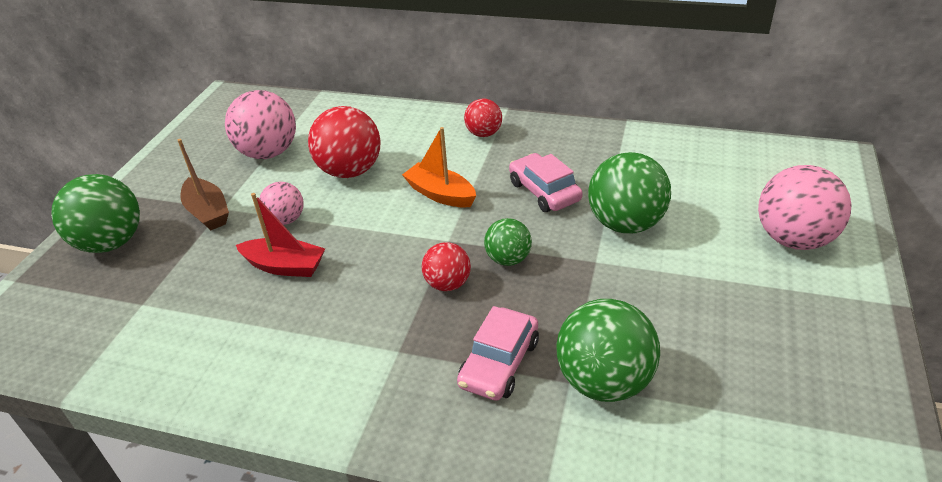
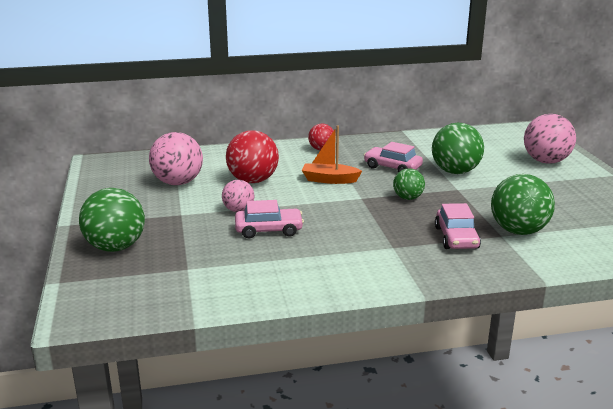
camera: 30 degrees left, 15 degrees down
(208, 212) = (173, 218): brown boat -> none
(285, 266) = (269, 230): red boat -> pink car
(448, 284) = (385, 215): red ball -> none

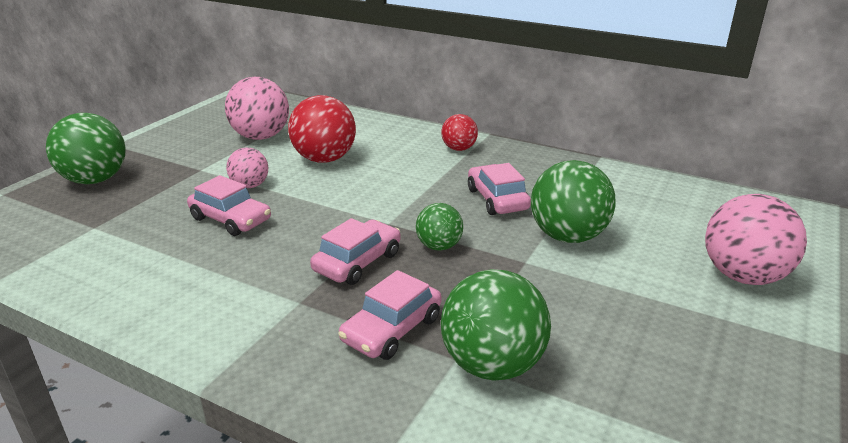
camera: 40 degrees right, 5 degrees up
(329, 180) = (398, 187): orange boat -> none
(384, 220) = (358, 262): none -> pink car

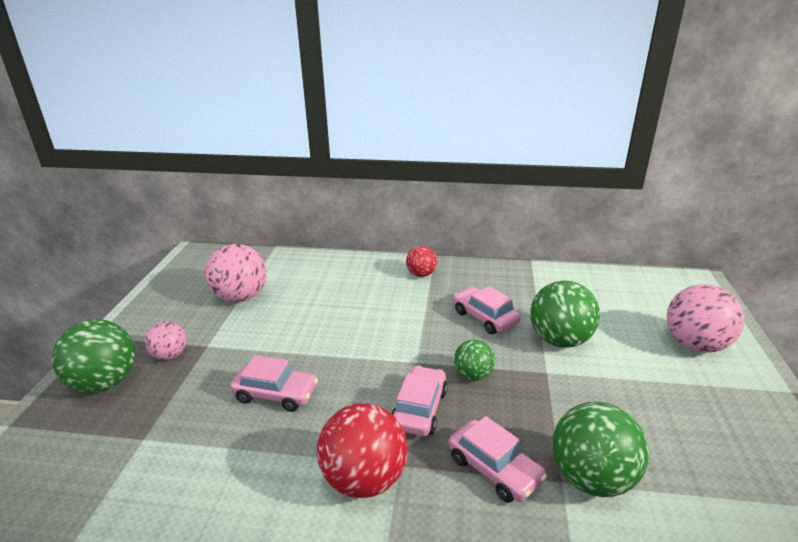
camera: 20 degrees left, 0 degrees up
(250, 186) = (268, 352): pink ball -> pink ball (170, 355)
(324, 159) = (316, 309): red ball -> red ball (364, 479)
(392, 329) = (494, 469): pink car -> pink car turned 60 degrees counterclockwise

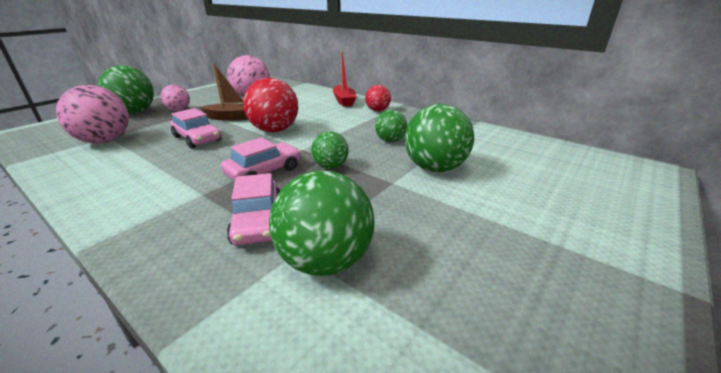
camera: 30 degrees right, 0 degrees up
(266, 343) = (231, 118): none -> brown boat
(364, 479) = (170, 192): red ball -> red ball (274, 130)
(366, 269) = (344, 101): none -> red boat
(485, 317) = (390, 140): pink car -> green ball
(695, 345) = (583, 211): pink ball -> pink ball (105, 141)

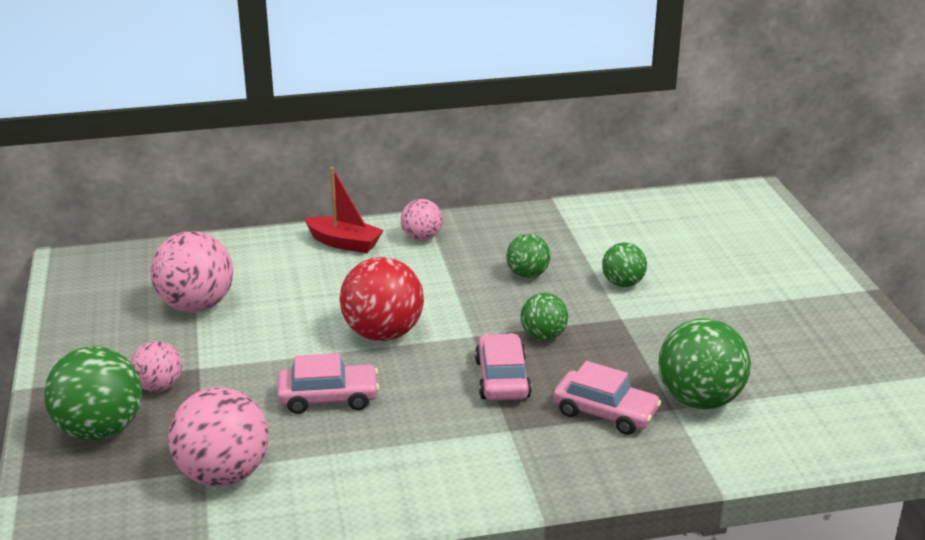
camera: 50 degrees left, 0 degrees up
(231, 118) = (275, 351): brown boat -> none
(377, 110) = (421, 238): red ball -> pink ball
(434, 168) = (623, 283): green ball -> green ball, size x0.57

